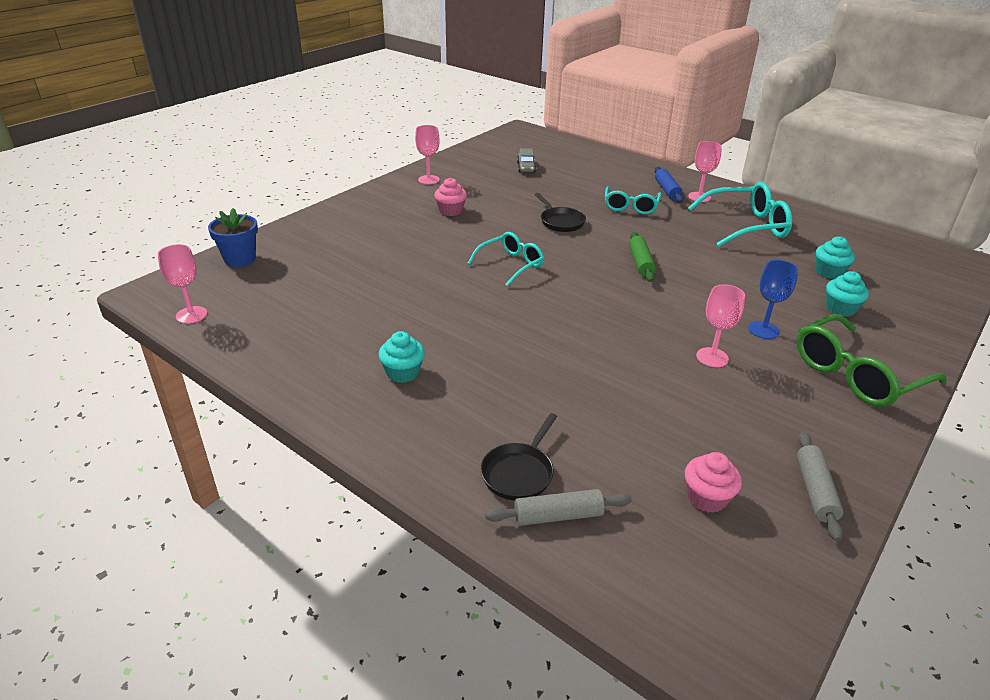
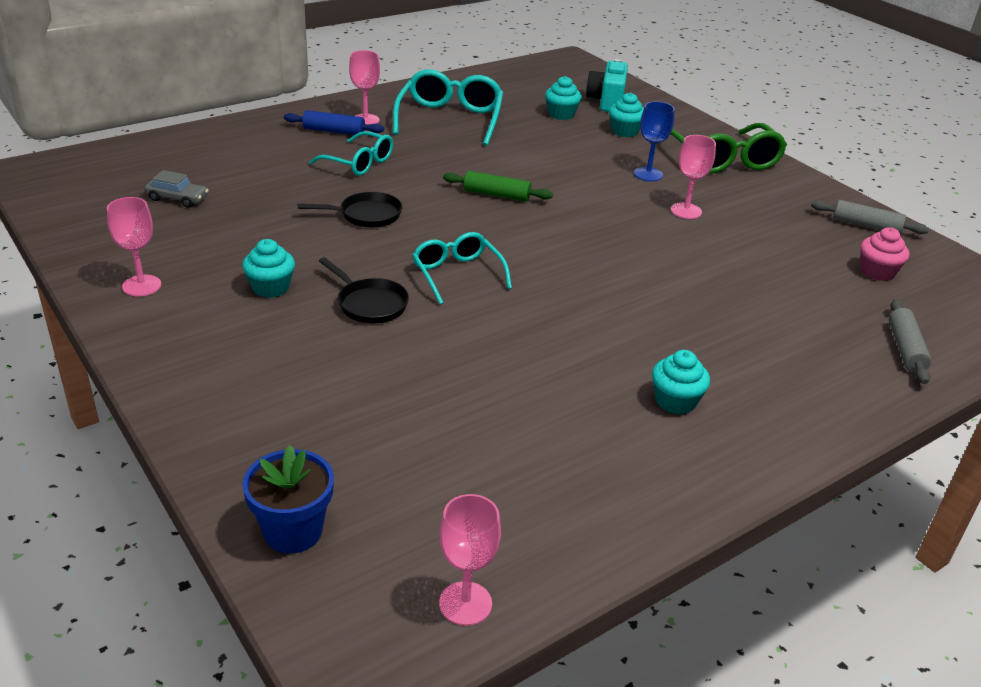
camera: 75 degrees left, 0 degrees up
(450, 211) = (270, 287): pink cupcake -> turquoise cupcake
(519, 473) = (850, 357): black pan -> black pan (369, 304)
(897, 292) = (607, 101): none -> turquoise camera

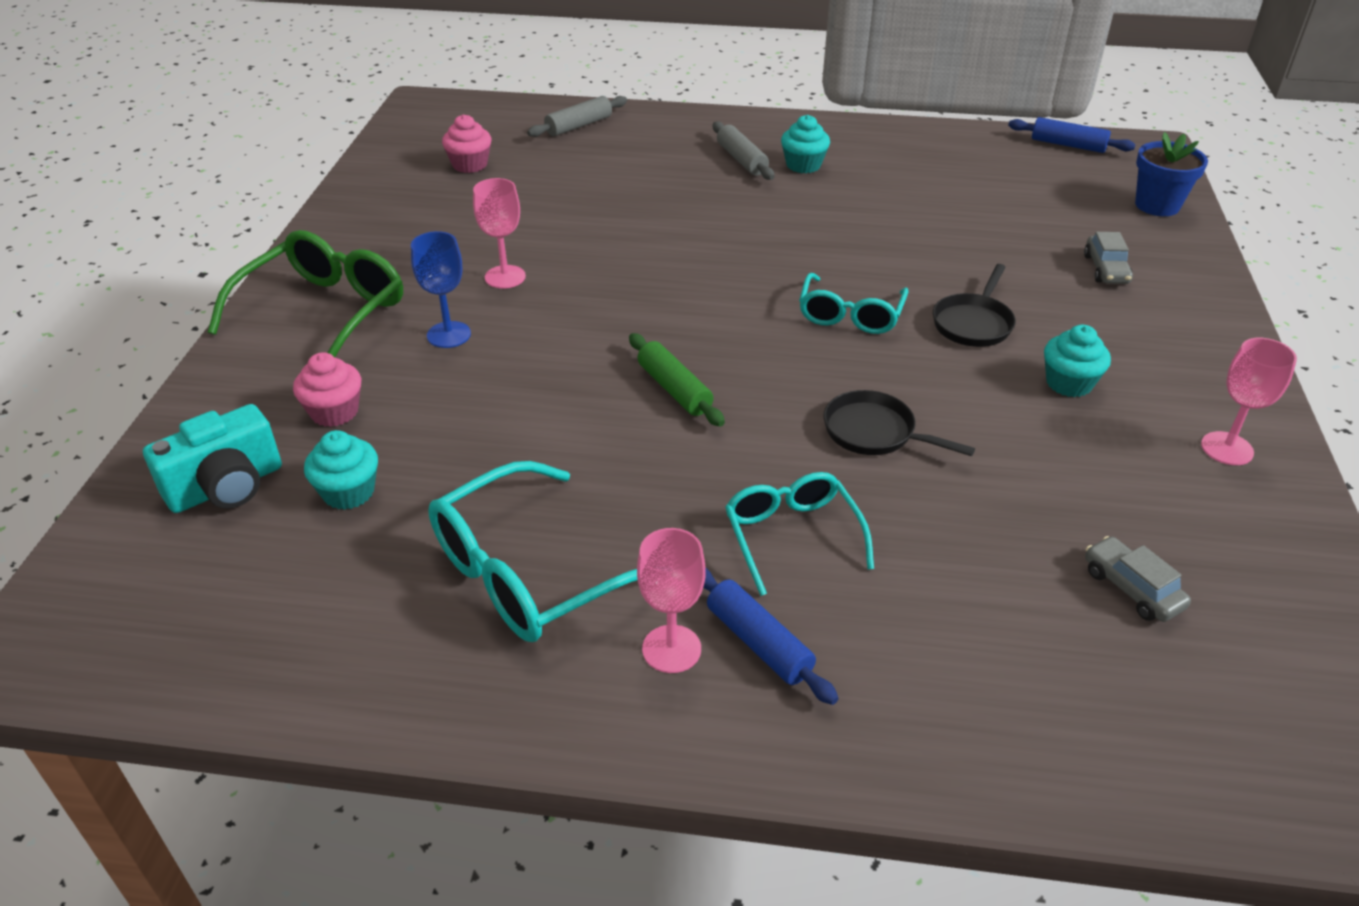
camera: 135 degrees left, 5 degrees up
(300, 404) = (1106, 269): none -> grey car
(369, 304) = (973, 323): black pan -> black pan turned 150 degrees counterclockwise
(465, 603) = (1068, 145): pink goblet -> blue rolling pin
(624, 131) = (334, 412): turquoise cupcake -> pink cupcake
(866, 225) = (377, 194): grey rolling pin -> grey rolling pin (741, 160)

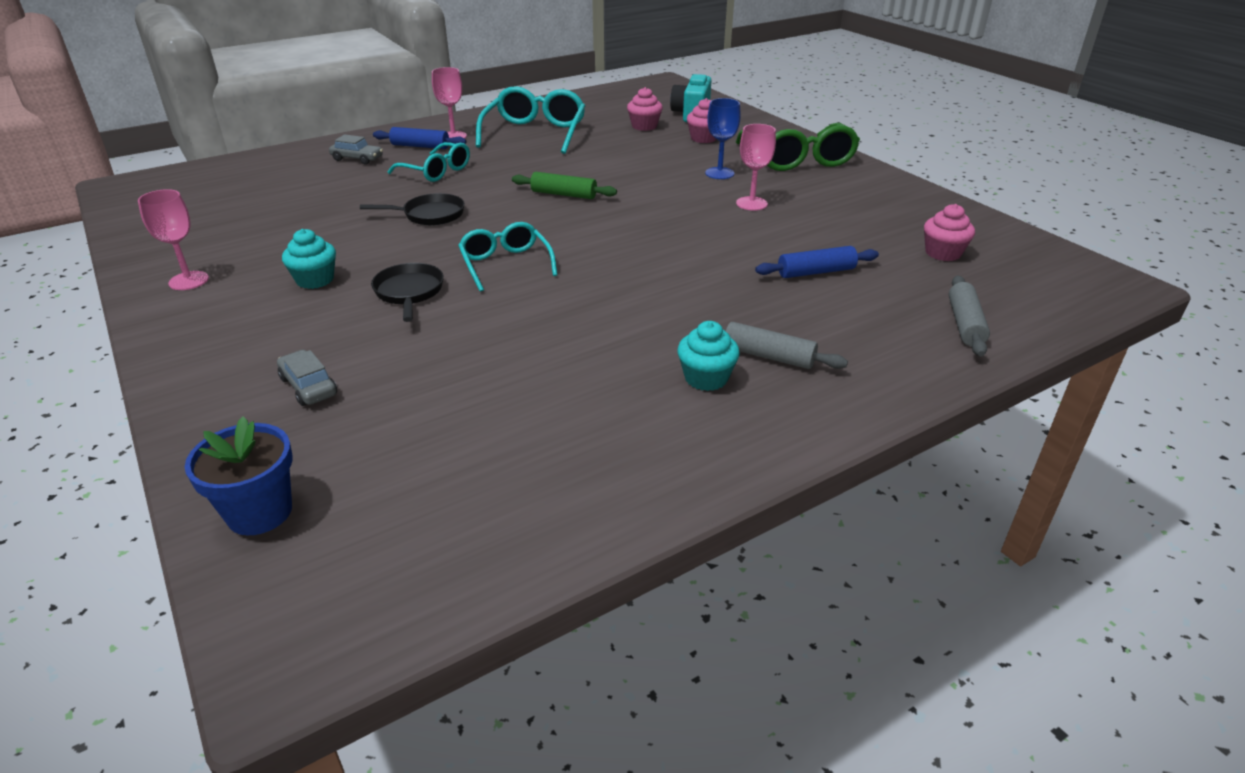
camera: 140 degrees right, 5 degrees down
(348, 492) = (644, 126): turquoise cupcake -> pink cupcake
(1068, 145) = (425, 588): blue rolling pin -> blue rolling pin (816, 272)
(1131, 588) = (251, 205): grey car -> grey car (357, 159)

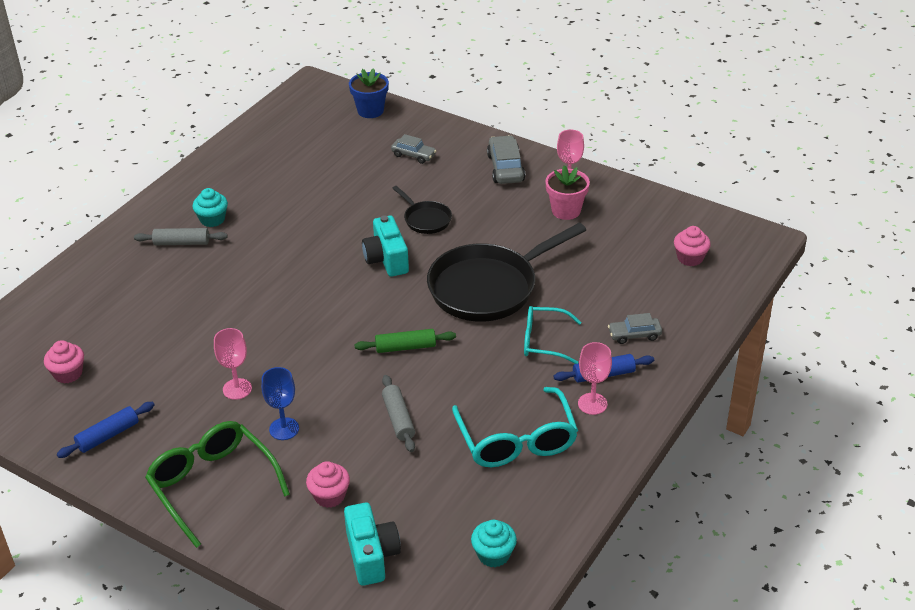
camera: 155 degrees right, 5 degrees up
(219, 325) = (505, 168): none -> grey car
(241, 256) = (566, 211): none -> pink flower pot
(315, 280) = (494, 210): turquoise cupcake -> turquoise cupcake (493, 554)
(430, 215) = (488, 287): black pan -> black pan, size x2.13
(505, 264) = (386, 259): turquoise glasses -> turquoise camera
(644, 126) = (410, 501): pink cupcake -> pink cupcake (690, 258)
(816, 272) = (165, 321): blue rolling pin -> blue rolling pin (108, 435)
(965, 324) = (60, 304): grey rolling pin -> grey rolling pin (398, 419)

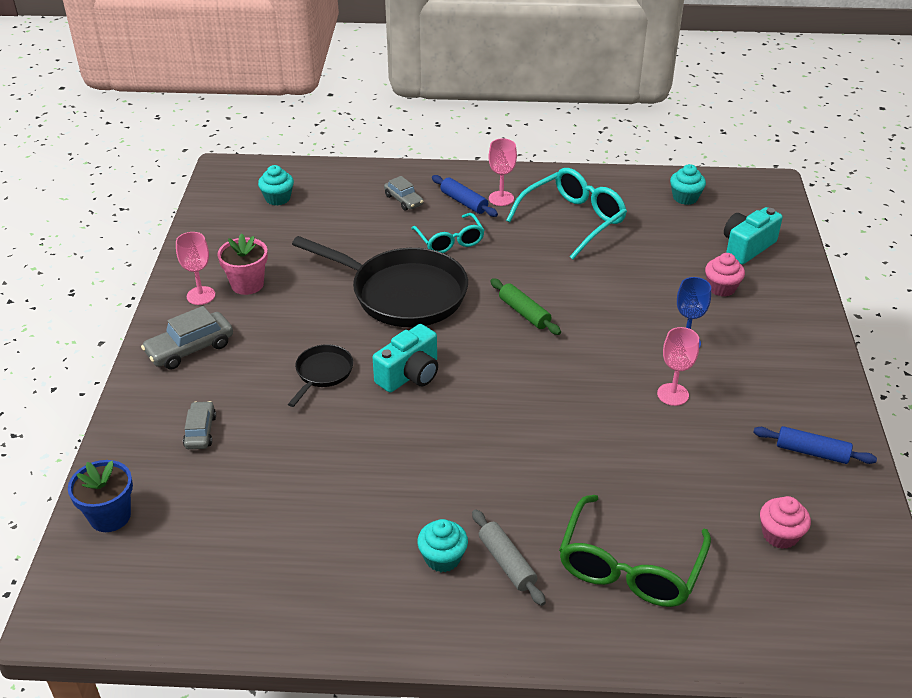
camera: 120 degrees left, 0 degrees up
(212, 485) = (783, 355): green glasses -> green glasses (629, 567)
(398, 419) = (610, 284): grey rolling pin -> none
(690, 258) = (278, 198): pink cupcake -> turquoise cupcake

